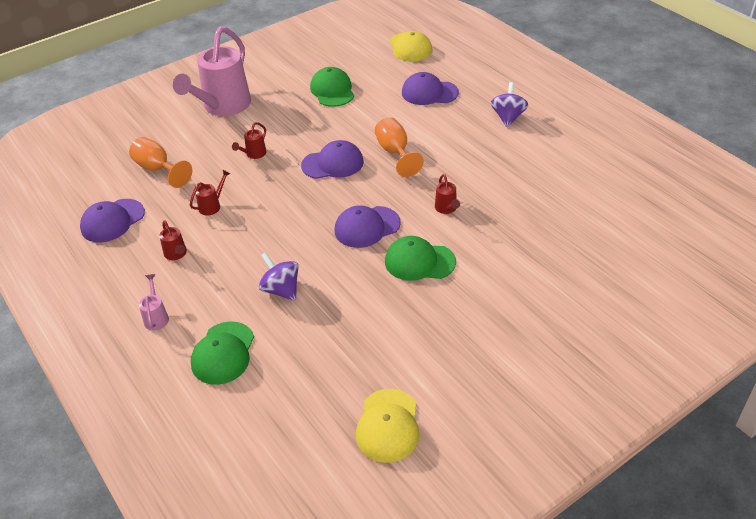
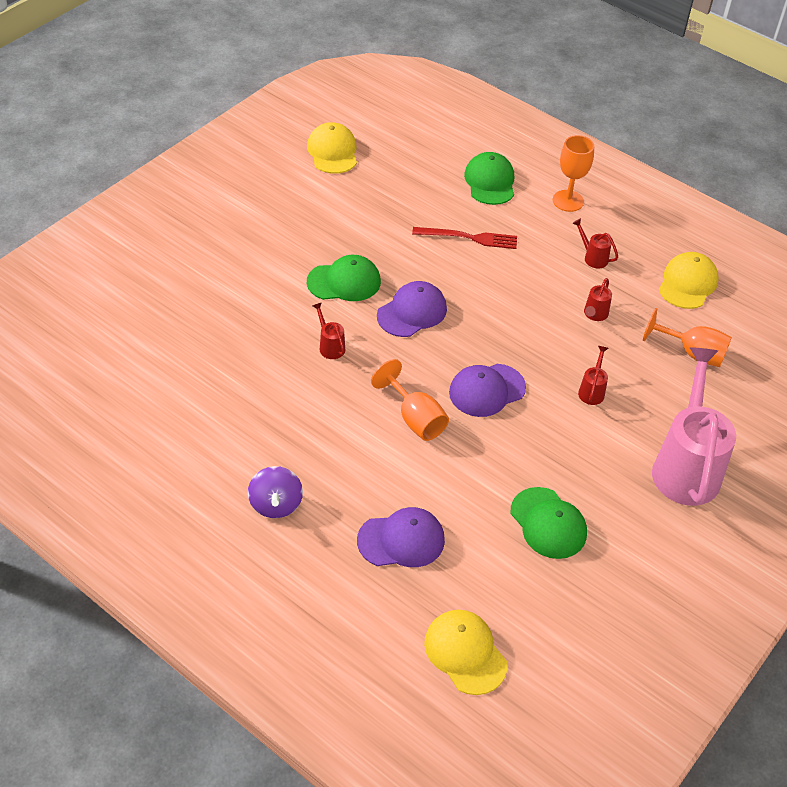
camera: 160 degrees right, 5 degrees up
(112, 221) = (687, 283): purple cap -> yellow cap
(156, 317) = (568, 201): pink watering can -> orange goblet
(281, 290) = (469, 238): purple spinning top -> red fork

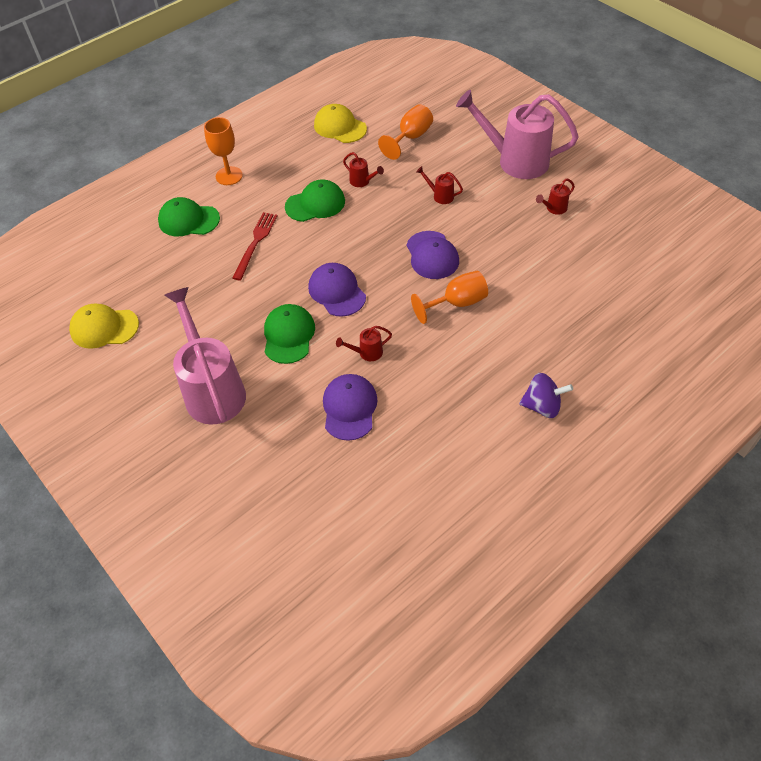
camera: 75 degrees left, 5 degrees up
(268, 237) = (212, 390): none -> pink watering can
(401, 540) = (579, 325): purple cap -> purple cap (349, 408)
(465, 653) = (677, 300): yellow cap -> none
(548, 523) = (563, 239): green cap -> green cap (315, 204)
(593, 257) = (299, 172): red watering can -> red watering can (554, 208)

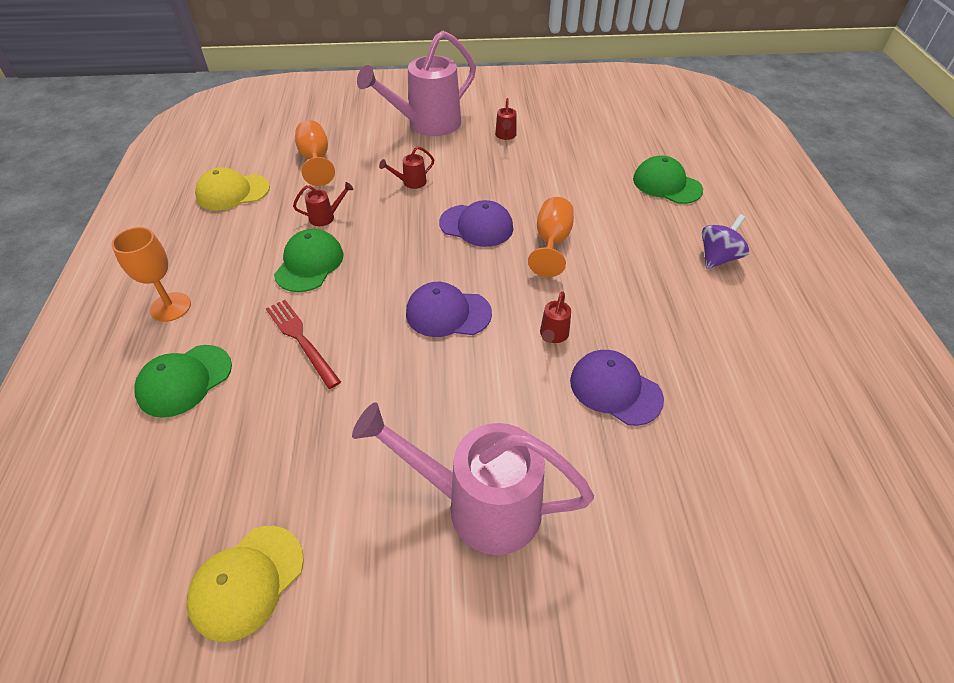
camera: 55 degrees left, 5 degrees down
(288, 335) = (467, 385): green cap -> green cap (666, 184)

